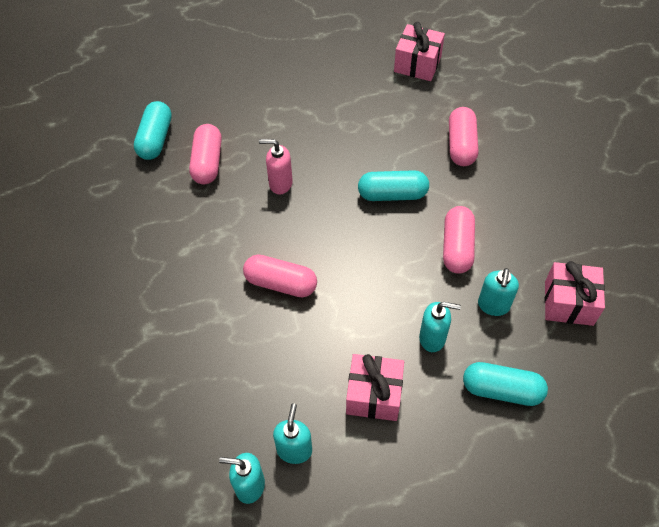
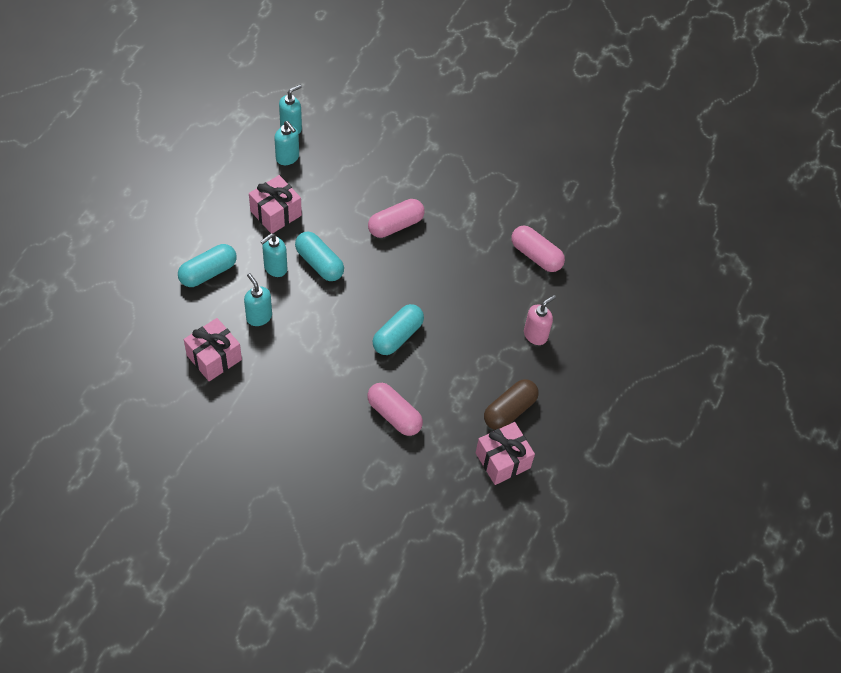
camera: 125 degrees right, 0 degrees up
(155, 139) = (588, 242): turquoise capsule -> turquoise capsule (319, 263)
(280, 183) = (474, 281): pink soap dispenser -> pink soap dispenser (535, 335)
(374, 85) = (509, 410): none -> brown capsule
(457, 247) = (318, 335): pink capsule -> none

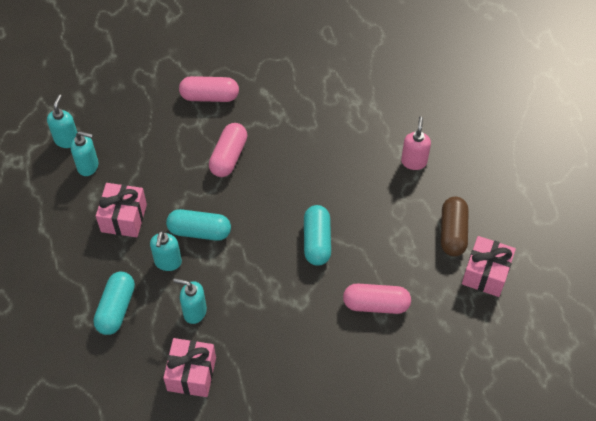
camera: 35 degrees left, 0 degrees up
(536, 255) = (354, 102): pink capsule -> pink capsule (209, 96)

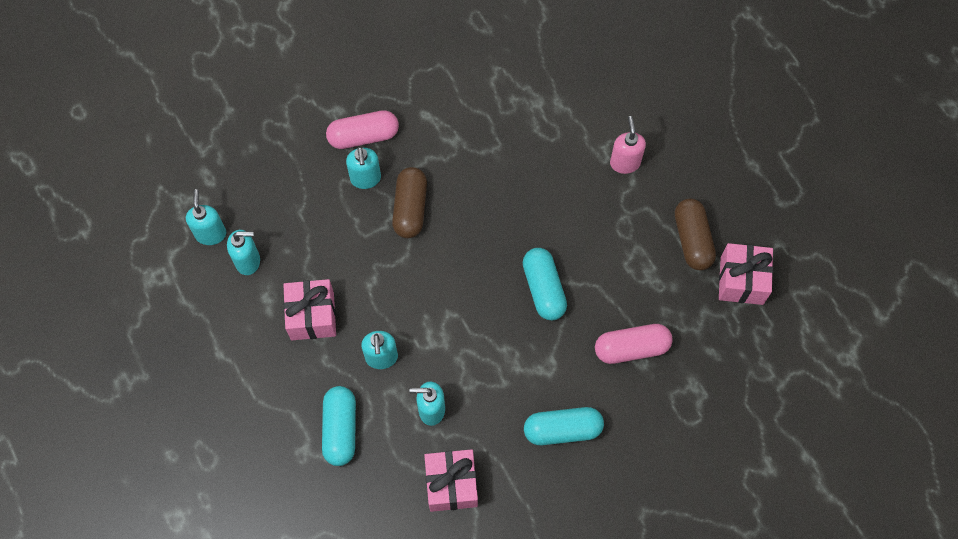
camera: 15 degrees left, 10 degrees up
(199, 231) = (406, 310): turquoise capsule -> turquoise capsule (562, 430)
(201, 127) = (365, 179): none -> turquoise soap dispenser
(228, 156) = (410, 208): pink capsule -> brown capsule

